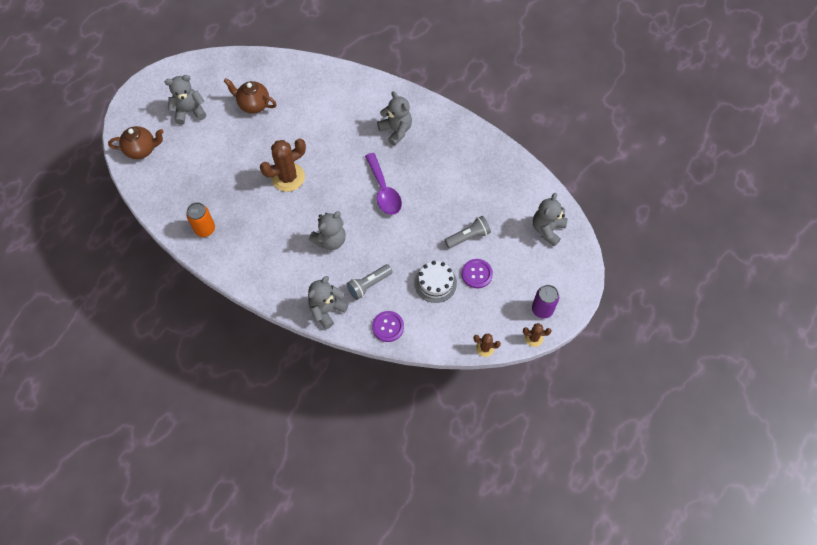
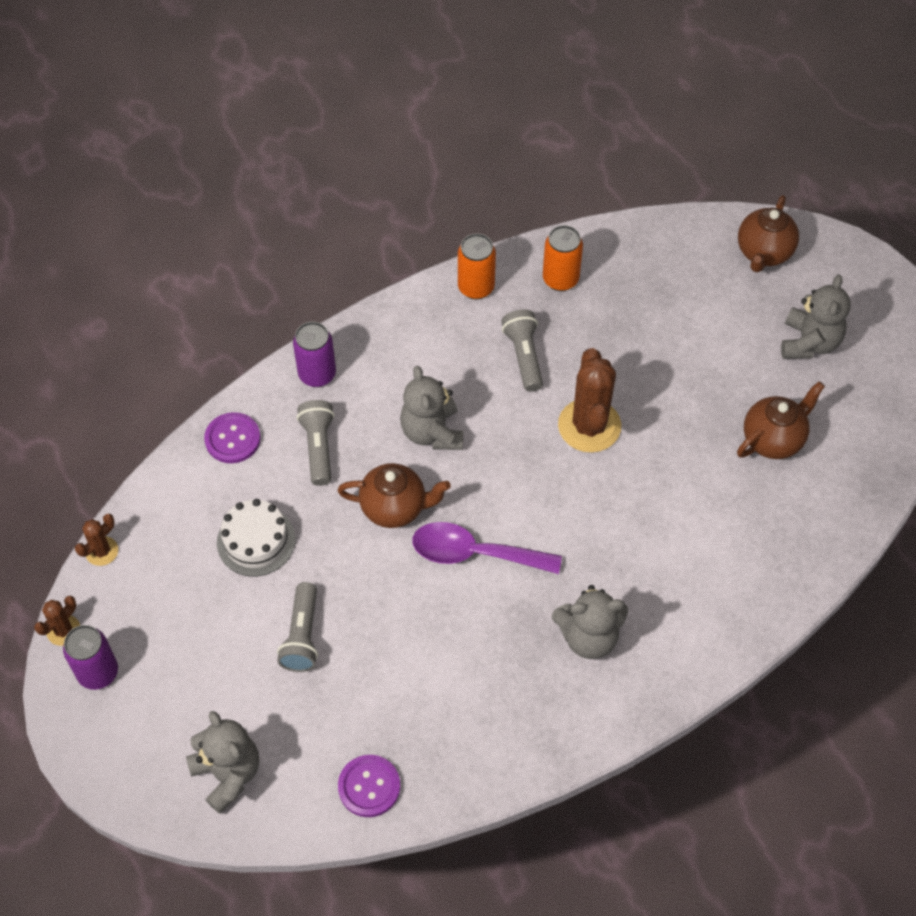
camera: 120 degrees right, 5 degrees down
(231, 265) = (476, 287): none -> orange can
(263, 222) = (524, 356): none -> grey flashlight
(327, 310) = (317, 374): grey teddy bear -> purple can
(381, 234) = (394, 508): none -> brown teapot
(477, 274) = (228, 610): purple button -> purple button (369, 786)

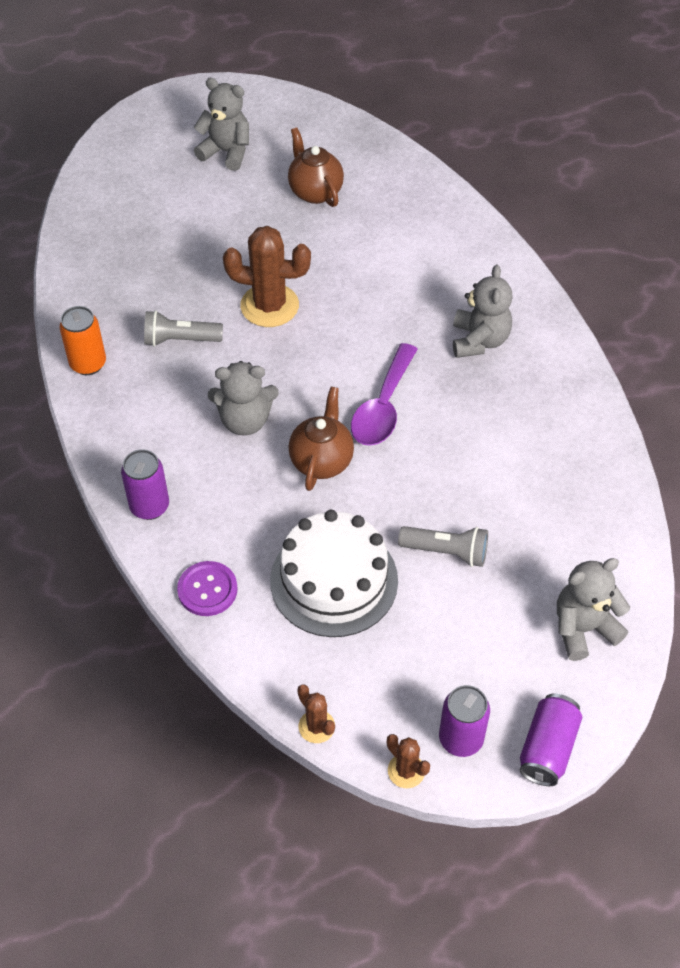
camera: 80 degrees left, 5 degrees down
(94, 750) = (547, 748): none -> purple can
(256, 541) = (334, 580): white cake -> white cake, size x1.58
(318, 447) = (238, 515): grey flashlight -> none
(369, 786) = (604, 516): purple button -> none
(560, 279) = (102, 300): orange can -> none
(763, 253) = (124, 161): brown teapot -> none

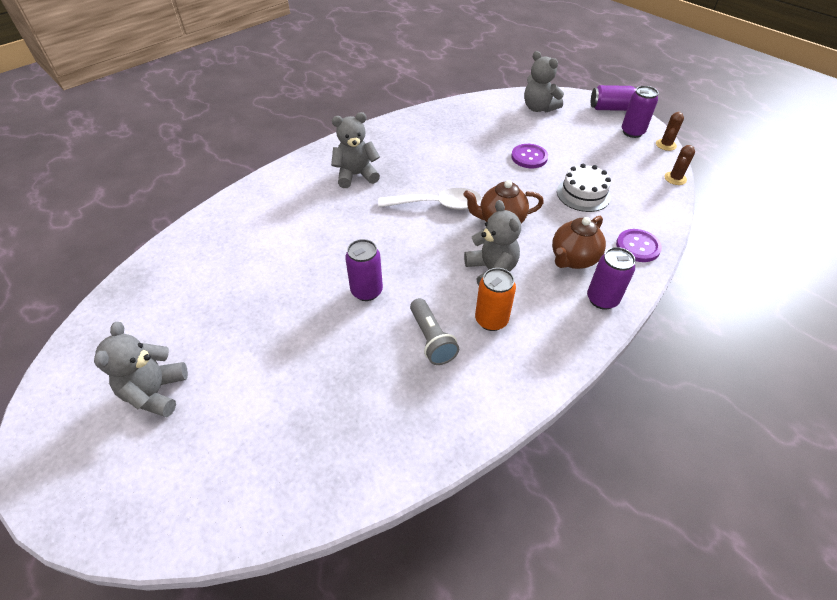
camera: 110 degrees left, 5 degrees down
(88, 364) = (494, 400): orange can -> orange can (491, 320)
(269, 306) = (366, 291): brown cactus -> purple can
(315, 192) = (212, 301): brown teapot -> brown teapot (573, 259)
(334, 580) = (583, 194): white cake -> white cake, size x0.63
(383, 407) = (437, 205): purple spoon -> white spoon
(446, 552) = (529, 157): grey flashlight -> purple button

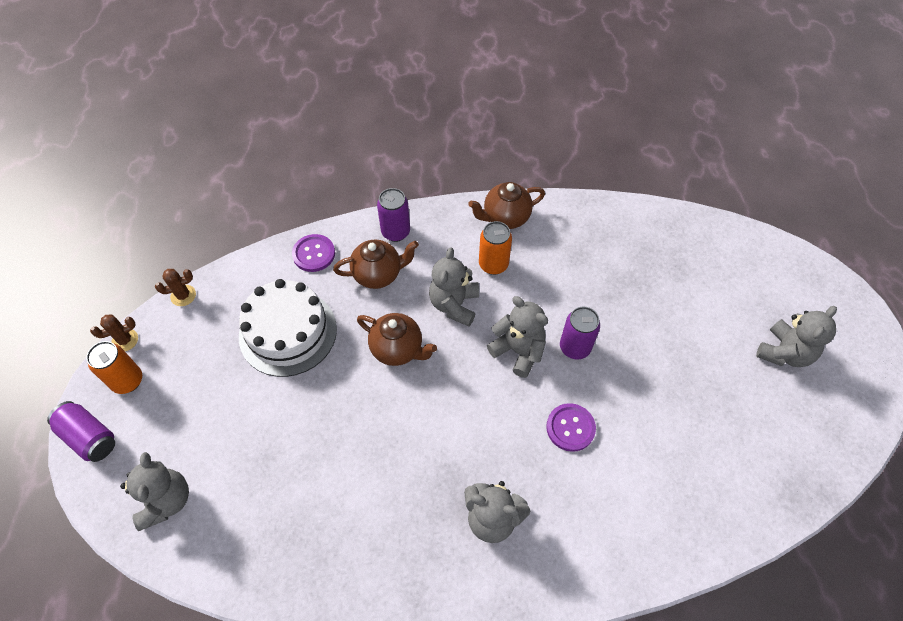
camera: 145 degrees left, 10 degrees up
(411, 265) = (518, 351): none -> grey teddy bear
(431, 339) = (550, 276): grey flashlight -> none
(437, 205) = (438, 409): white spoon -> none
(523, 374) = (505, 218): none -> brown teapot
(529, 157) = (279, 417): purple button -> purple button (570, 428)
(583, 194) = (288, 332): white cake -> white cake, size x1.58
(632, 132) = (127, 381): purple can -> orange can

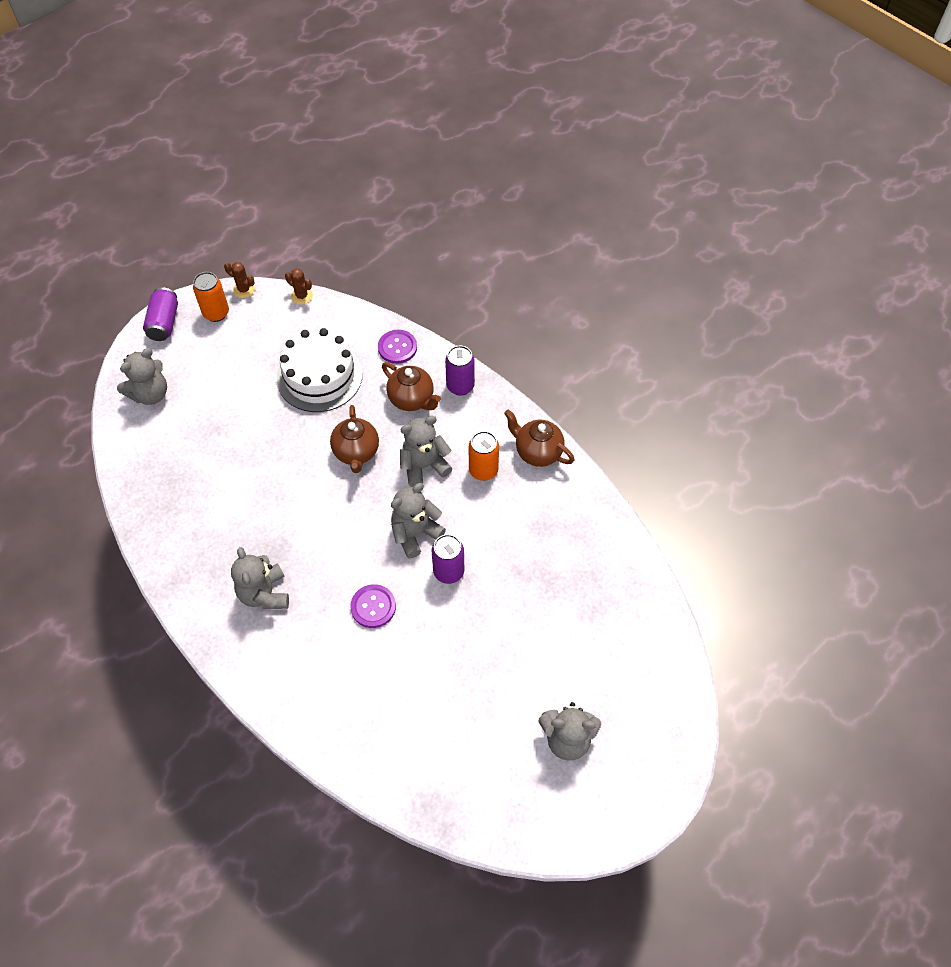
camera: 55 degrees right, 0 degrees up
(518, 351) = (415, 533): grey teddy bear -> grey teddy bear turned 135 degrees counterclockwise

